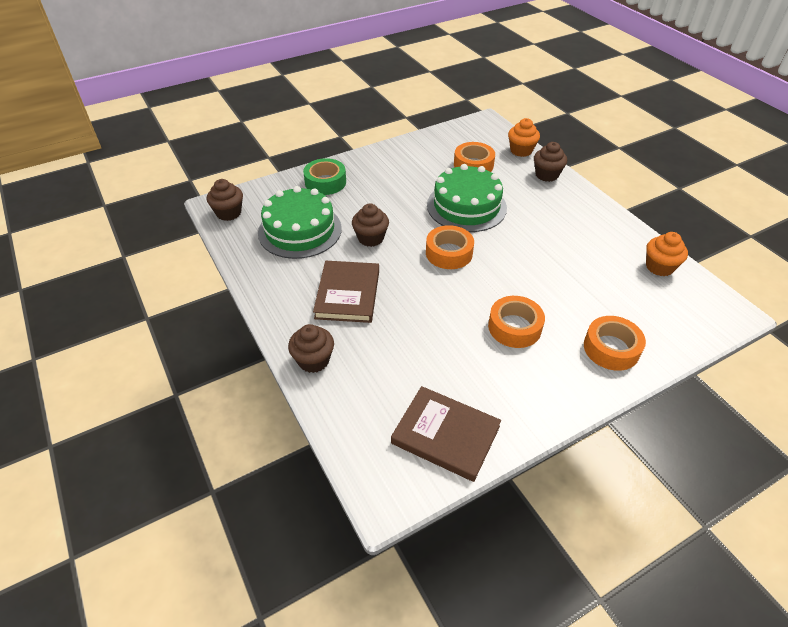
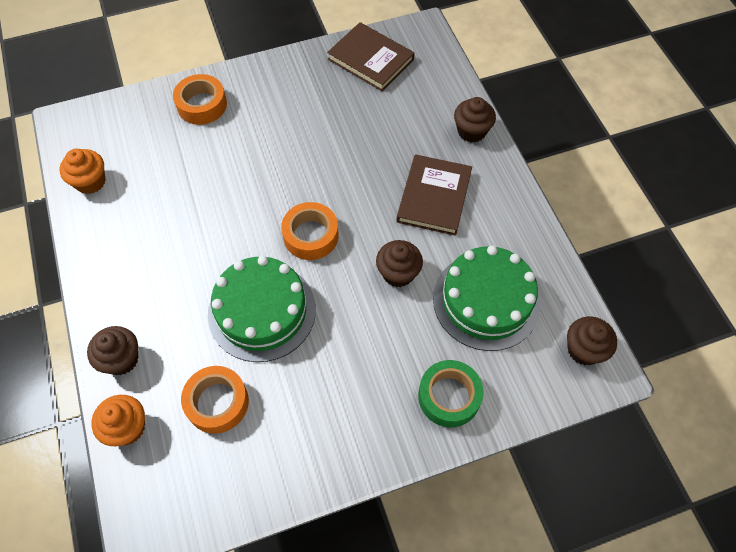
camera: 170 degrees left, 15 degrees up
(514, 327) = (278, 136): orange tape -> none

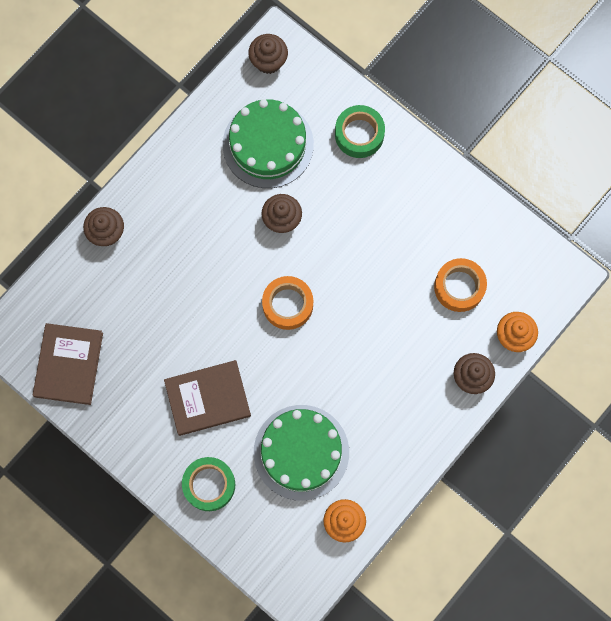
camera: 120 degrees left, 15 degrees up
(202, 105) = (209, 485): orange tape -> green tape
(262, 311) = (373, 301): green cake -> green cake (301, 452)
(434, 197) = (194, 229): brown book -> brown book (208, 399)

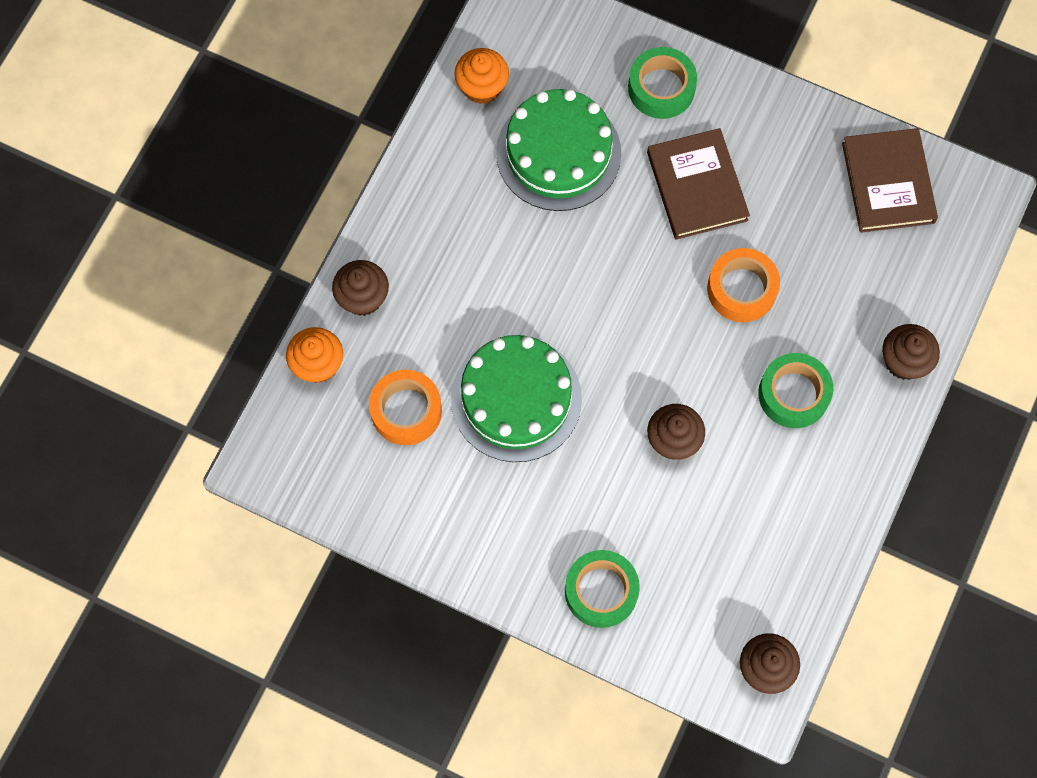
camera: 165 degrees right, 5 degrees down
(190, 229) = (793, 394): none -> green tape
(208, 399) = (696, 186): brown book -> brown book turned 75 degrees counterclockwise
(268, 144) = (726, 541): green cake -> green cake (516, 399)
(287, 304) = (630, 329): orange tape -> orange tape (741, 289)

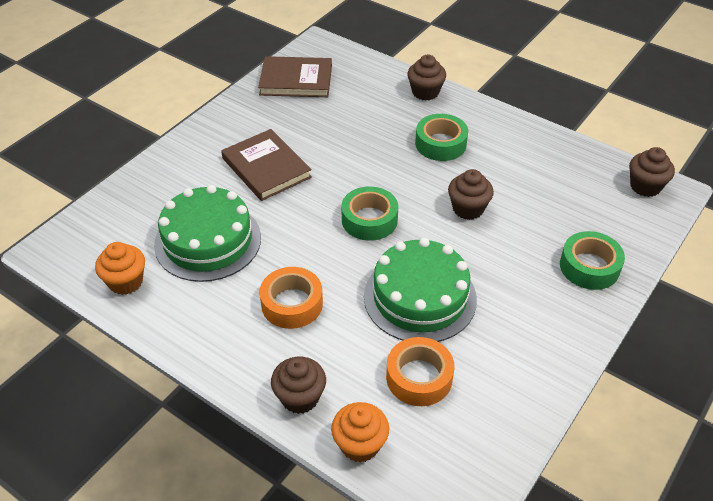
camera: 80 degrees left, 25 degrees down
(661, 88) = (177, 175): green tape -> green tape (369, 220)
(696, 186) = (266, 168): brown book -> brown book turned 60 degrees clockwise
(741, 289) = (355, 157): orange tape -> orange tape (292, 304)

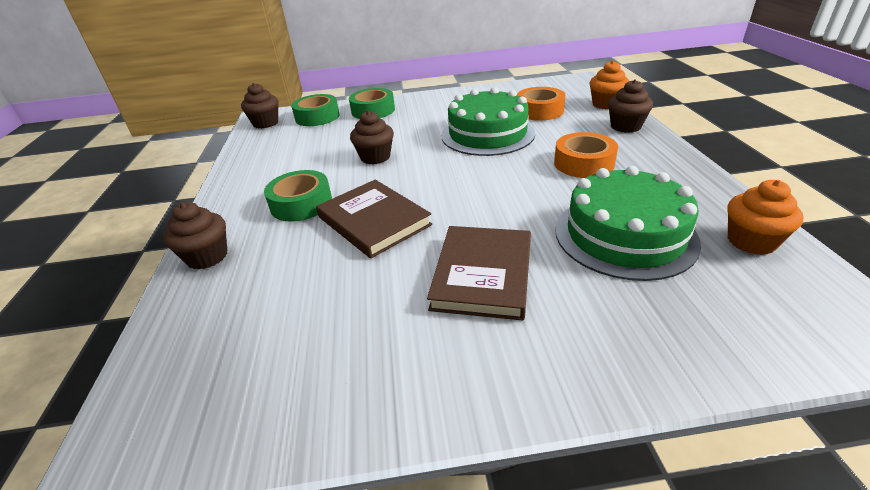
camera: 130 degrees left, 10 degrees down
(296, 80) = (268, 389): brown book -> brown book (373, 221)
(369, 220) = (452, 182): green tape -> green tape (317, 117)

